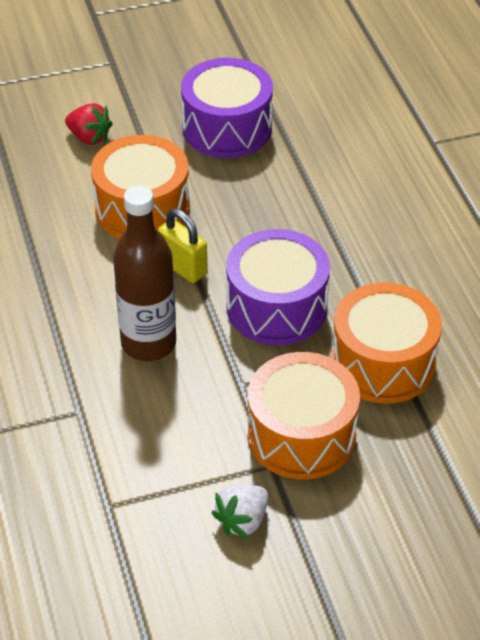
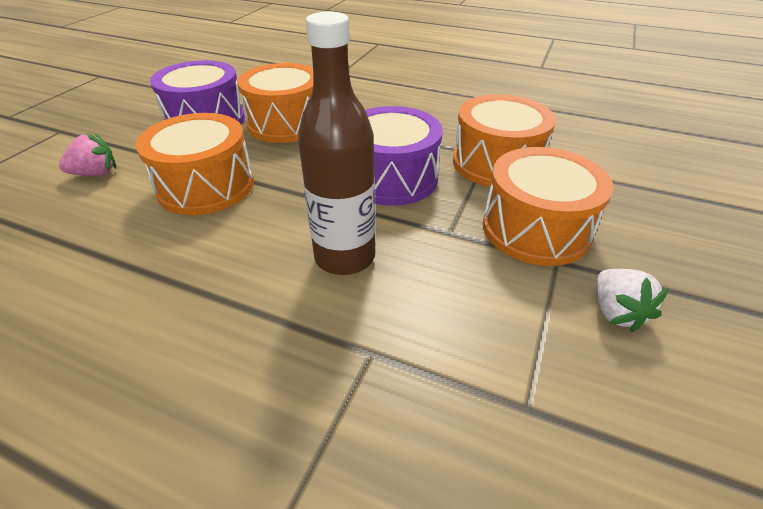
camera: 50 degrees left, 5 degrees down
(89, 137) = (96, 173): red strawberry -> pink strawberry
(183, 267) = (293, 198): yellow padlock -> none
(284, 181) = (286, 123): none -> orange drum

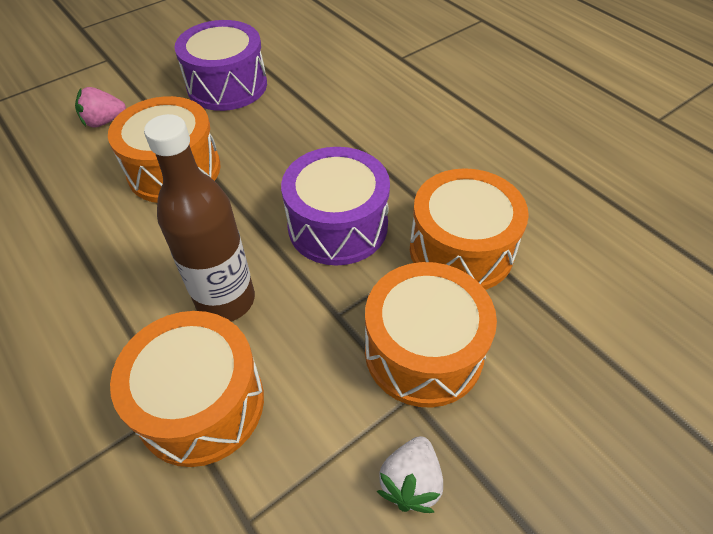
camera: 30 degrees right, 10 degrees up
(96, 173) = (104, 121): pink strawberry -> pink strawberry turned 150 degrees clockwise
(286, 123) = (294, 115): orange drum -> orange drum (201, 403)

